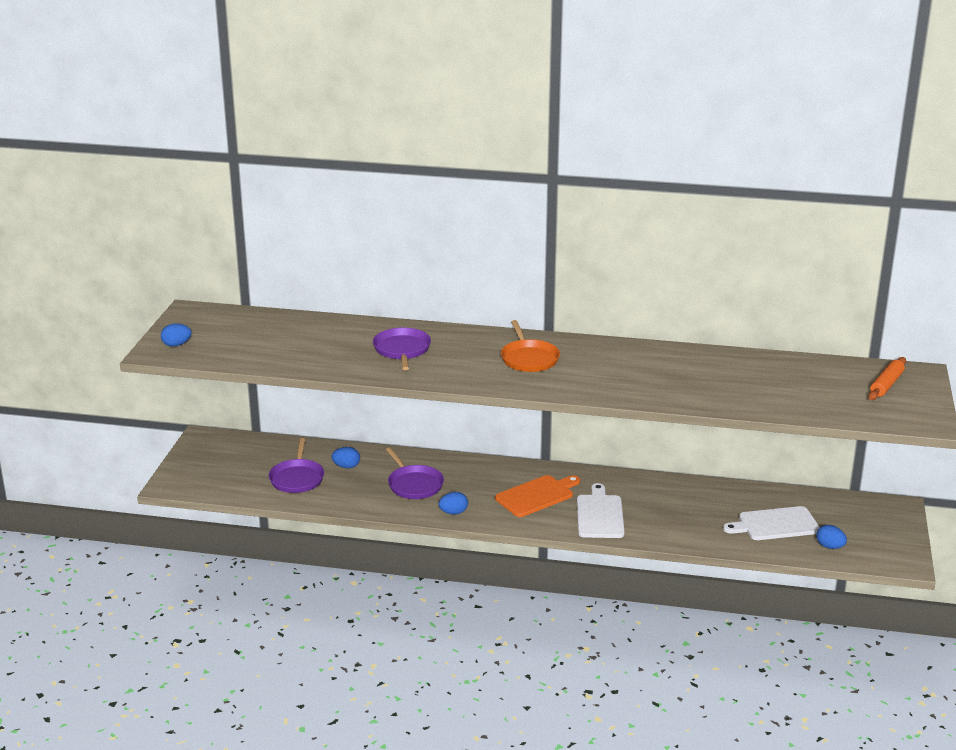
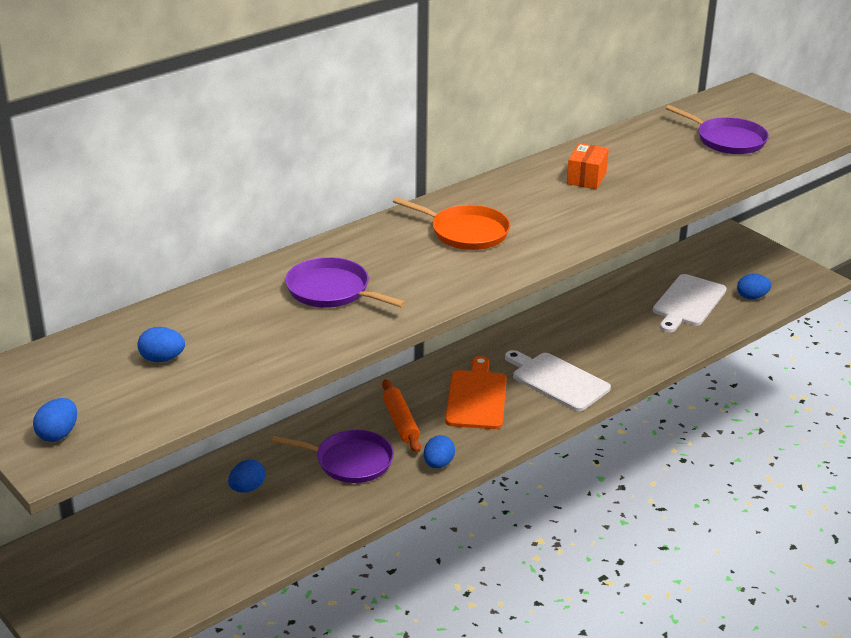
camera: 50 degrees left, 5 degrees up
(271, 338) = (162, 359): none -> blue egg
(297, 478) = (218, 536): purple pan -> purple pan (727, 140)
(664, 367) = (586, 178): none -> orange box
(886, 384) = (756, 108): orange rolling pin -> orange rolling pin (400, 422)

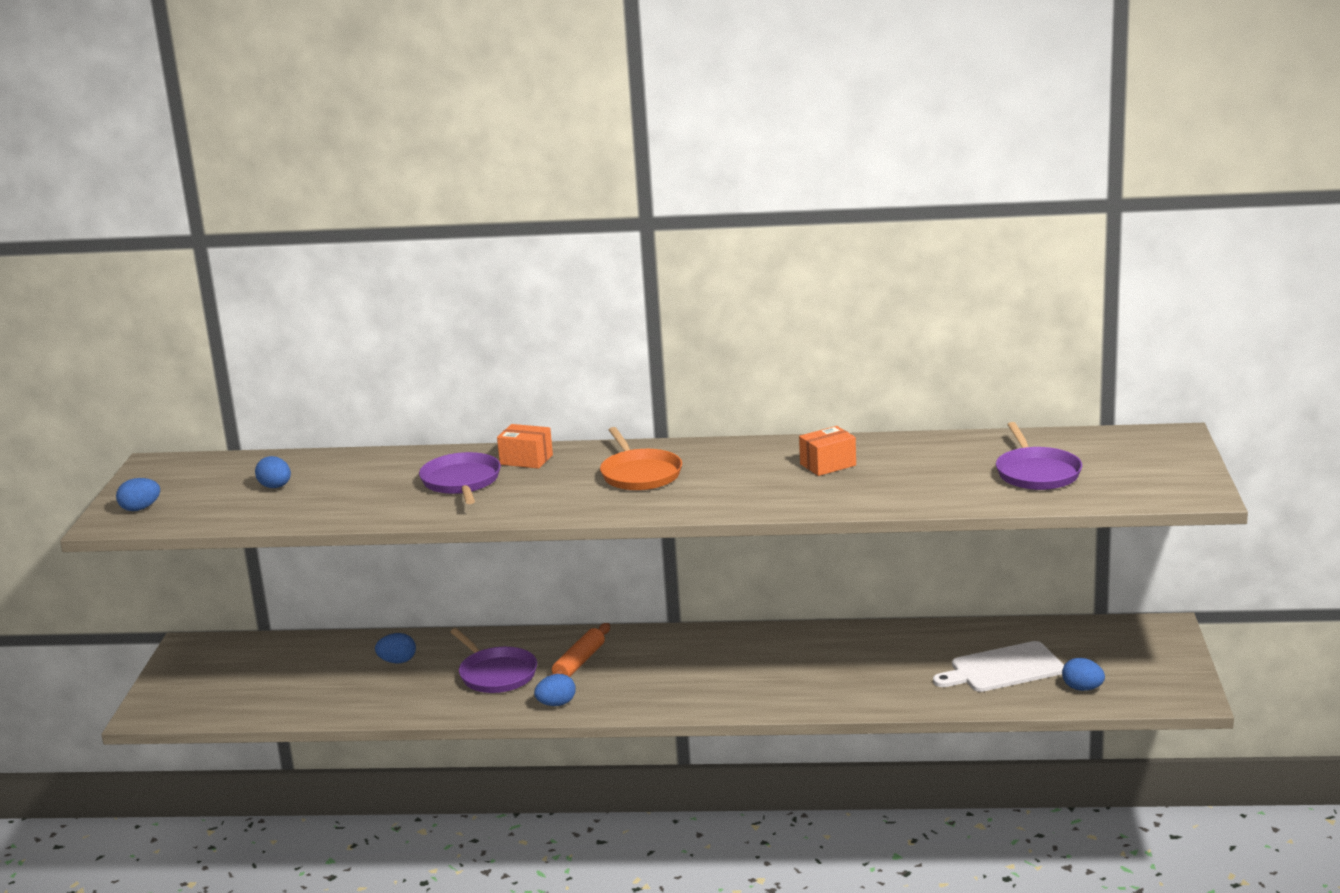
camera: 45 degrees right, 10 degrees down
(349, 251) = (526, 460): none -> orange box
(476, 397) = (669, 669): orange cutting board -> none
(557, 380) = (760, 684): white cutting board -> none

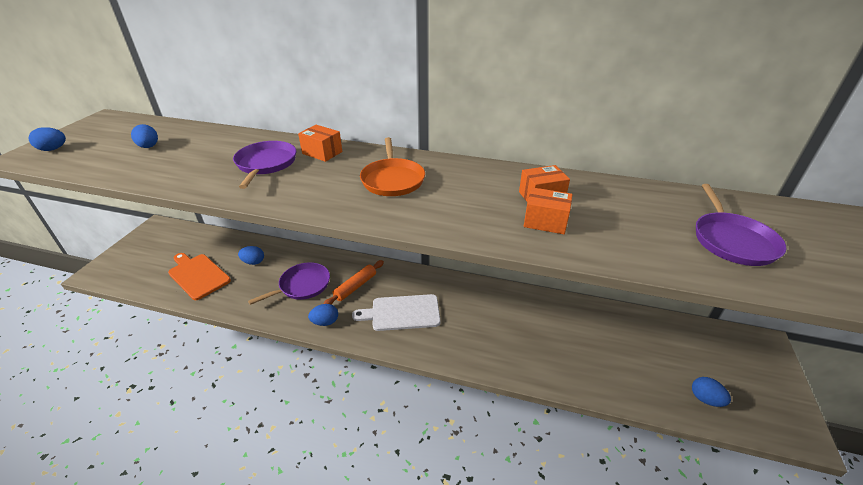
camera: 10 degrees right, 15 degrees up
(319, 689) = (198, 275): none -> orange cutting board
(496, 674) = (302, 285): purple pan -> purple pan turned 105 degrees counterclockwise
(837, 486) = (545, 222): none -> orange box
(1003, 669) = (641, 360): white cutting board -> white cutting board (402, 313)

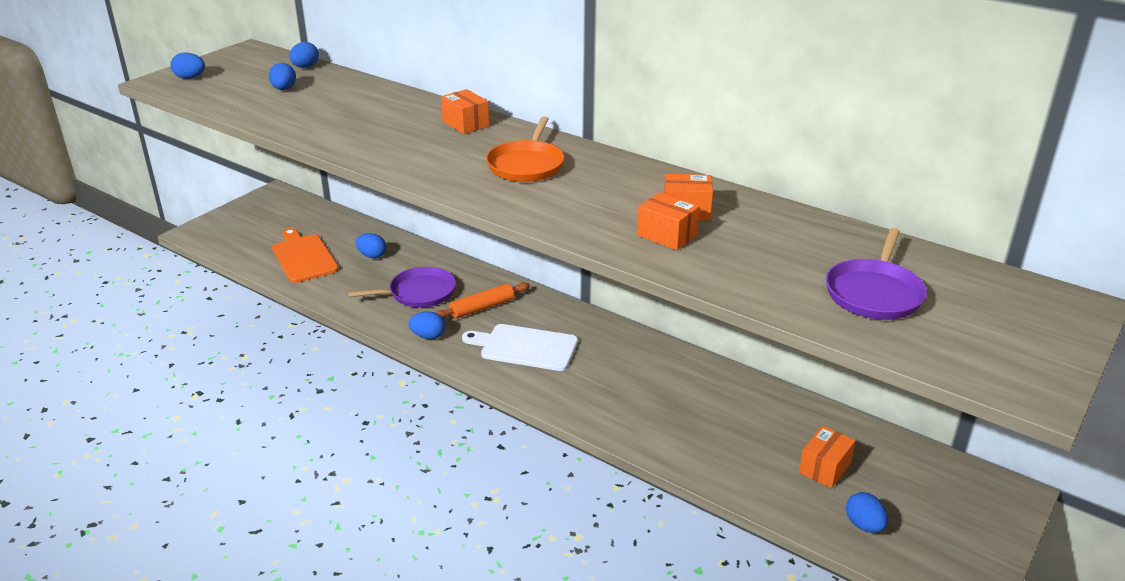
camera: 20 degrees right, 5 degrees down
(162, 125) = (305, 67): none -> blue egg
(266, 164) = (397, 126): purple pan -> none
(651, 357) = (824, 468): none -> orange box

